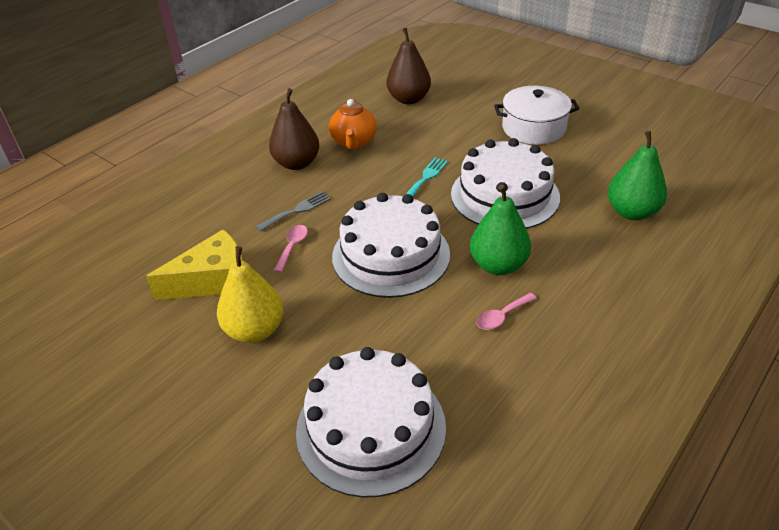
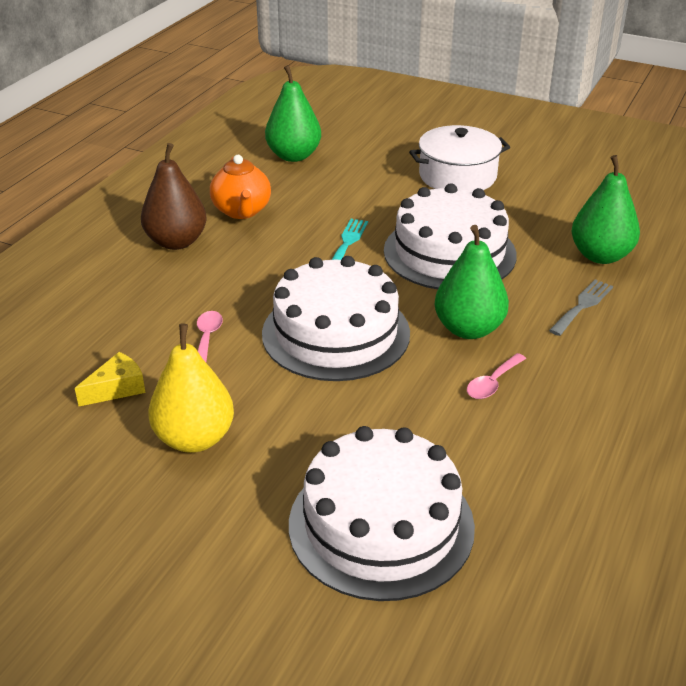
camera: 15 degrees left, 5 degrees down
(213, 280) = (117, 388): yellow cheese -> yellow cheese, size x0.55
(297, 210) = (197, 296): grey fork -> grey fork (582, 305)
(408, 99) = (293, 156): brown pear -> green pear

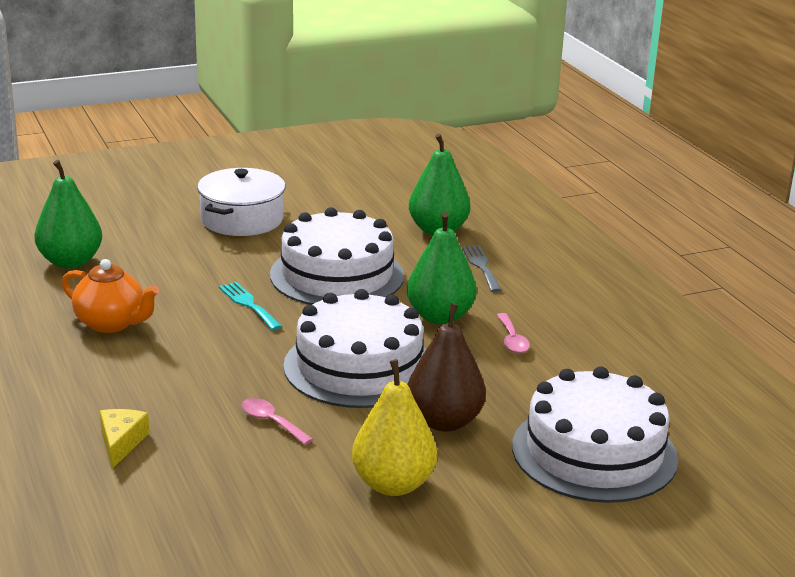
camera: 50 degrees left, 10 degrees down
(117, 388) = (271, 492): yellow cheese -> yellow cheese (121, 443)
(176, 242) = (100, 373): brown pear -> brown pear (444, 421)

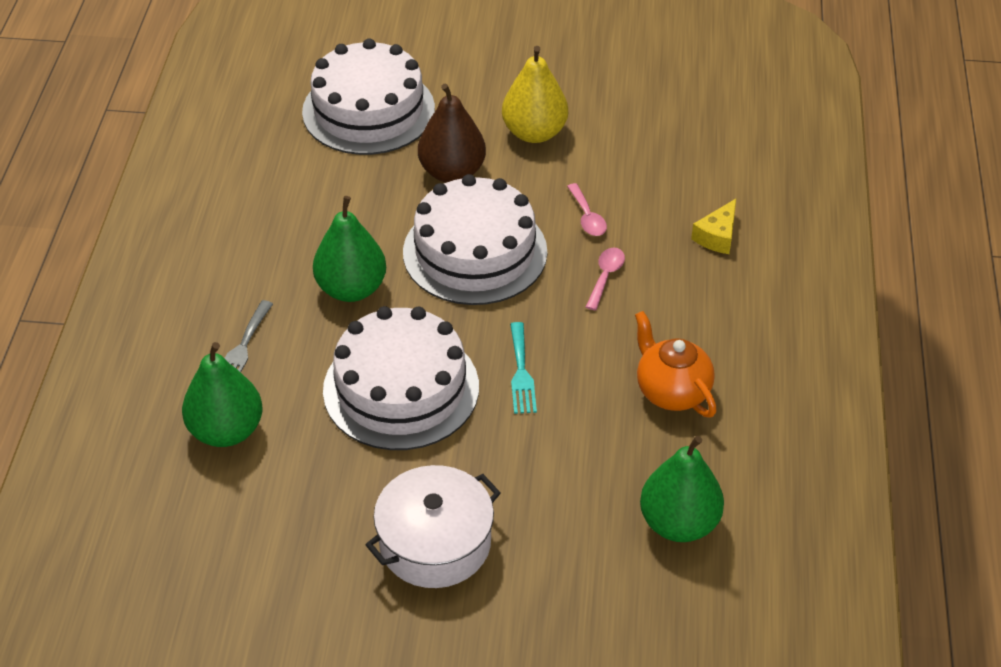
camera: 150 degrees left, 20 degrees up
(512, 340) = (315, 237): pink spoon -> pink spoon (605, 277)

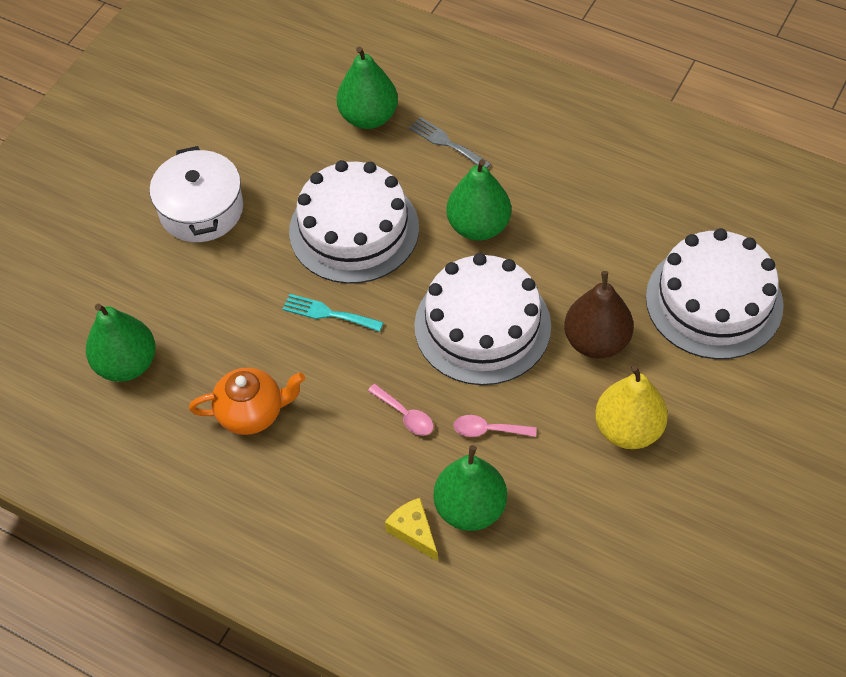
camera: 115 degrees right, 10 degrees up
(671, 207) = (470, 508): none -> green pear

